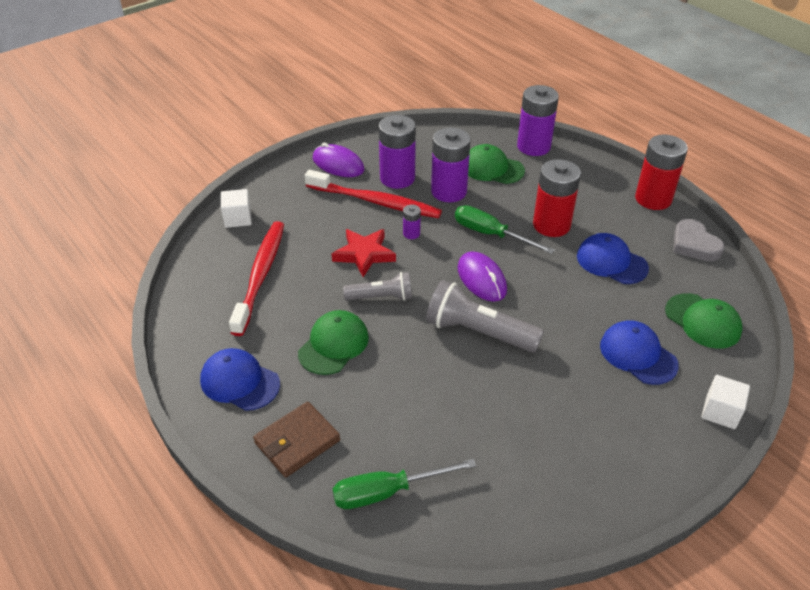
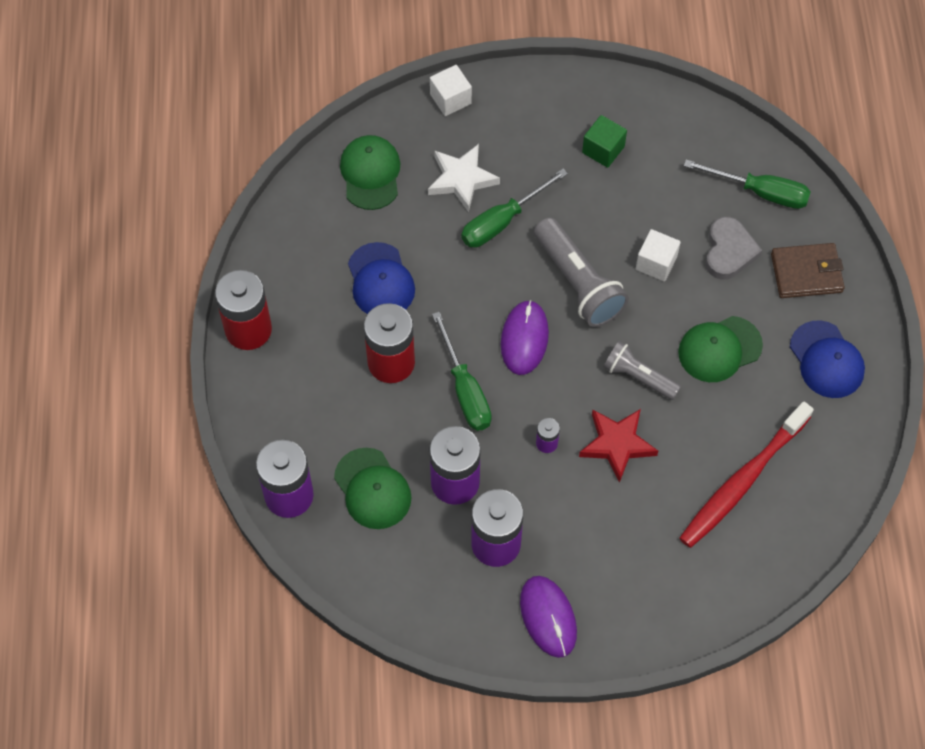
camera: 145 degrees left, 20 degrees up
(238, 218) = (723, 590): white cube -> white cube (656, 263)
(375, 202) = (549, 518): red toothbrush -> none
(557, 446) = (603, 149): none -> green cube
(576, 342) = (502, 221): none -> green screwdriver
(638, 355) = (461, 179): blue cap -> white star
(694, 244) = (278, 250): grey heart -> grey heart (729, 251)

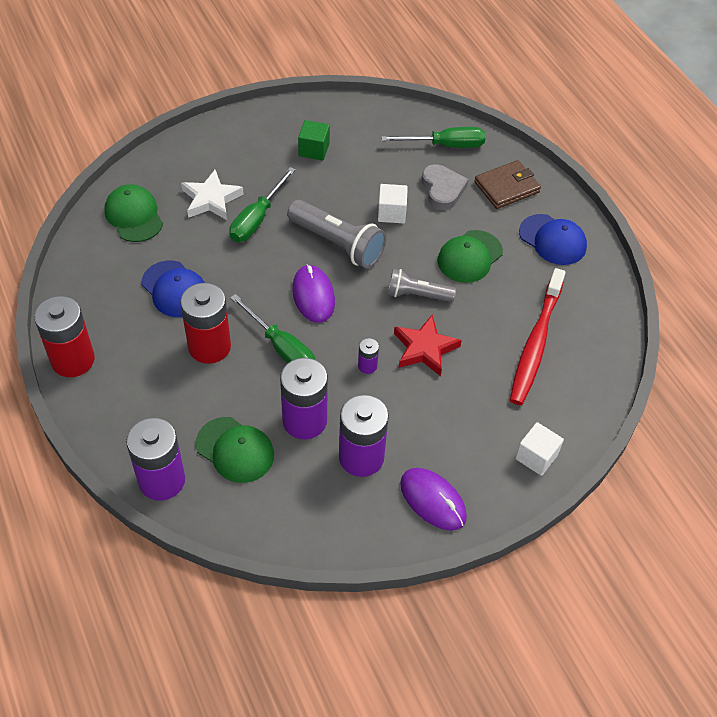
camera: 25 degrees left, 10 degrees down
(450, 99) = (178, 148): white cube -> white cube (536, 457)

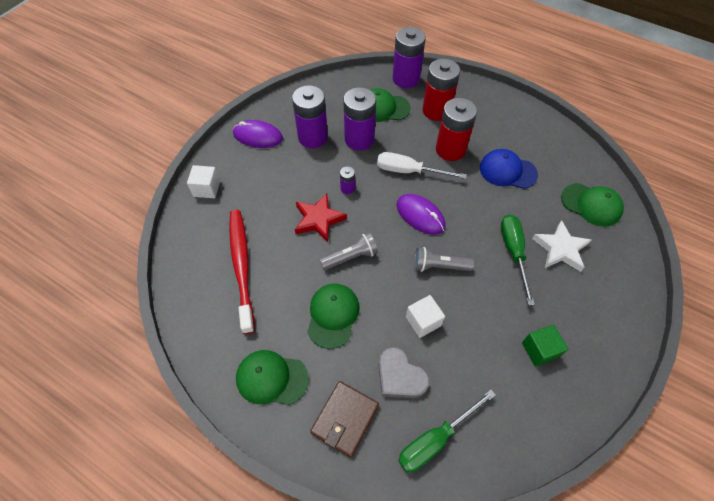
camera: 150 degrees right, 5 degrees up
(73, 360) = (512, 105): red battery -> red battery (436, 110)
(281, 348) = (409, 171): green screwdriver -> white screwdriver
(338, 244) = (439, 266): grey flashlight -> grey flashlight, size x0.62
(552, 240) = (271, 378): blue cap -> green cap

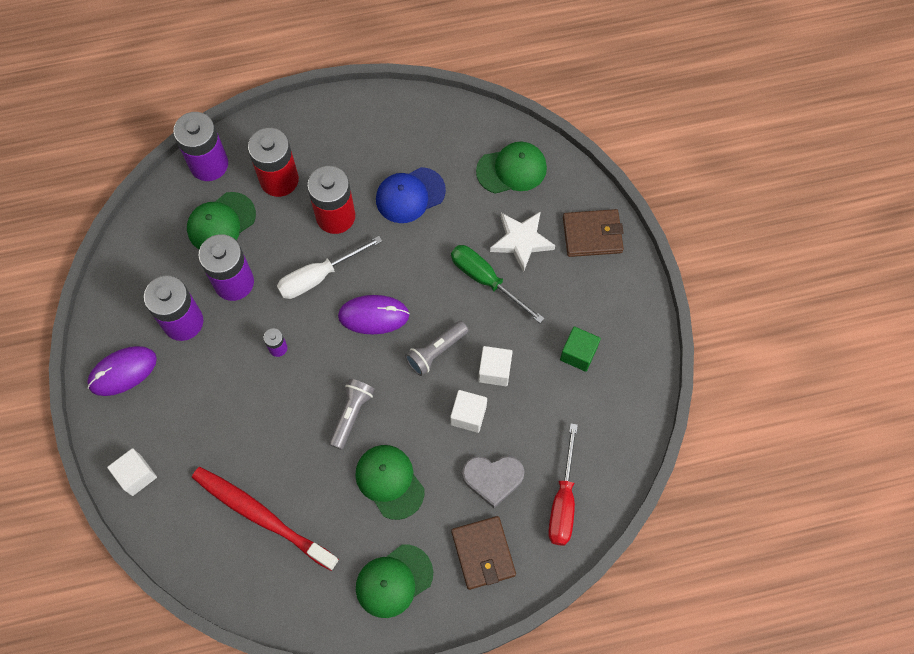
camera: 45 degrees left, 10 degrees up
(318, 220) = (284, 405): red star -> none
(435, 439) = (563, 501): green screwdriver -> red screwdriver
(467, 310) = (494, 370): none -> white cube
(618, 284) = (592, 234): none -> brown wallet

